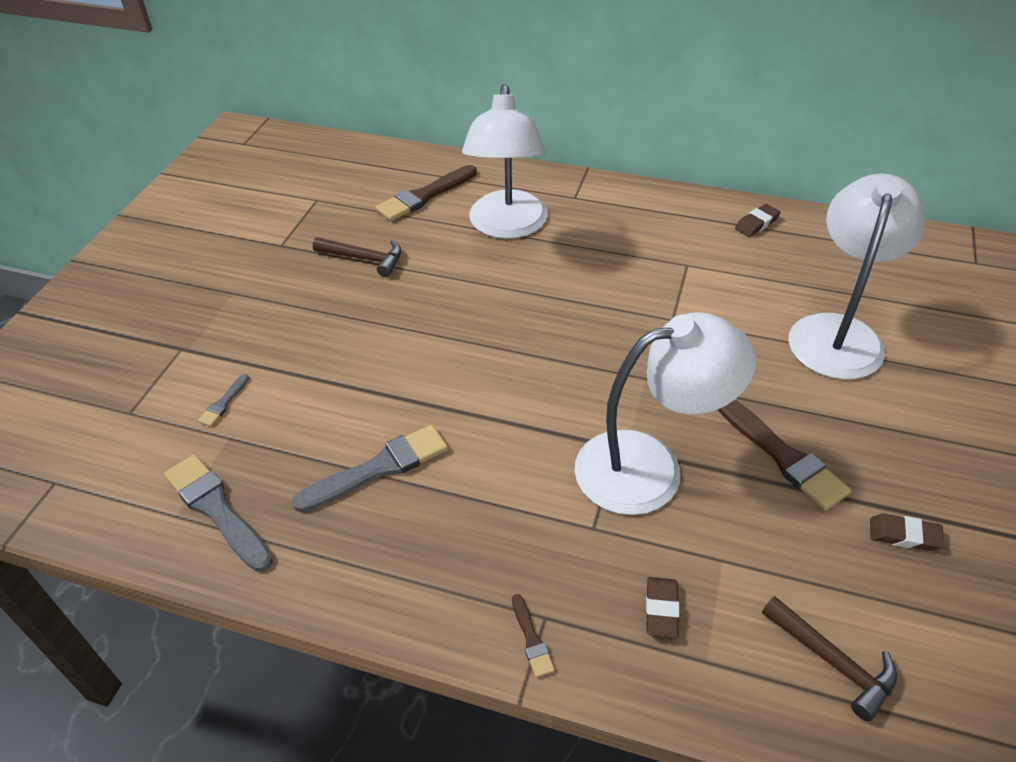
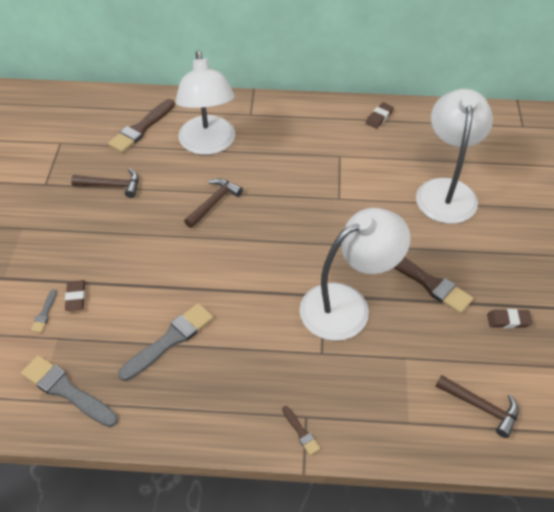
camera: 15 degrees left, 5 degrees up
(493, 299) = (214, 203): none -> brown hammer
(661, 609) = (375, 397): brown eraser -> brown eraser (76, 297)

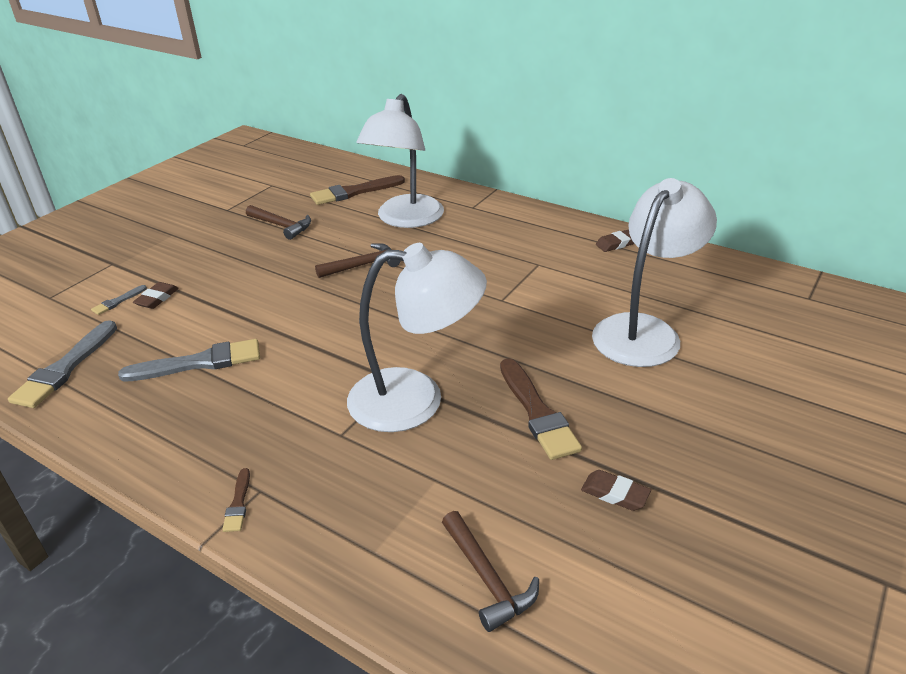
camera: 30 degrees right, 15 degrees down
(66, 390) = (65, 368): grey brush -> grey brush turned 135 degrees counterclockwise

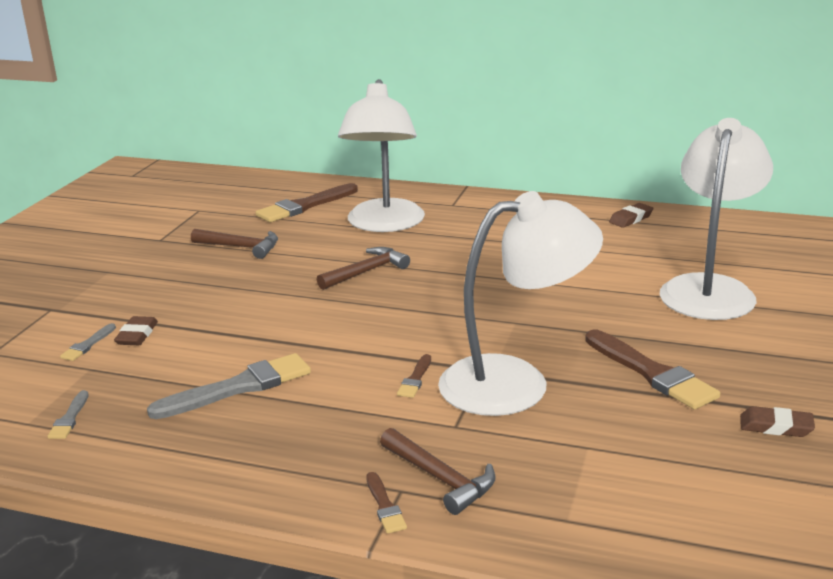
camera: 15 degrees left, 10 degrees down
(65, 368) = (69, 418): grey brush -> grey brush, size x0.48
(337, 380) = (415, 379): none -> brown brush
(487, 578) = (700, 518): brown hammer -> brown hammer (440, 478)

